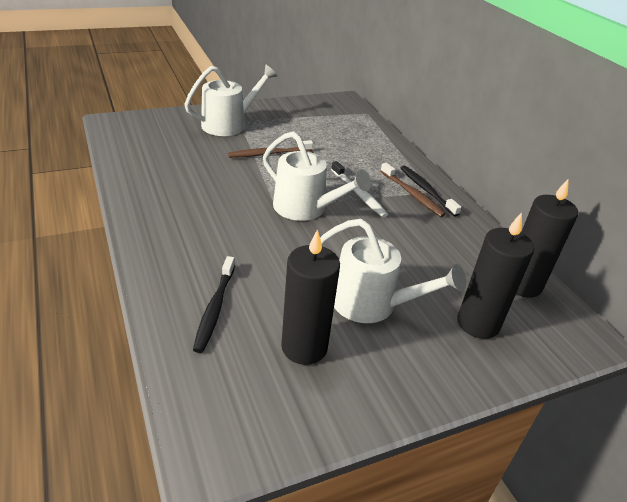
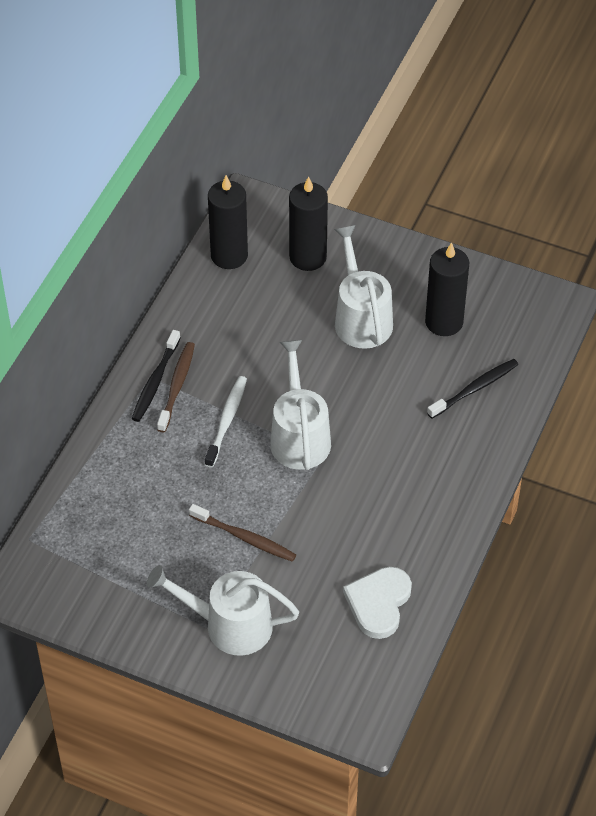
camera: 130 degrees left, 15 degrees up
(153, 161) = (378, 603): none -> white heart

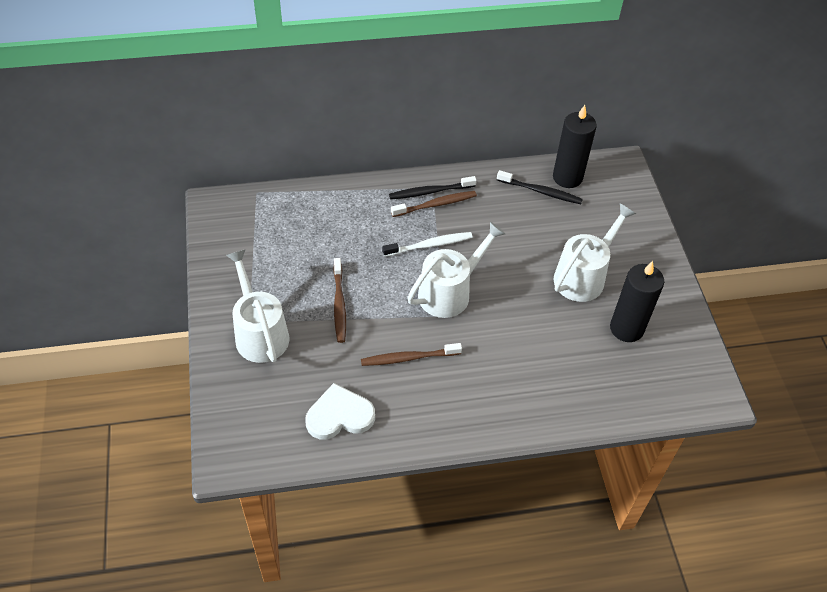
camera: 55 degrees right, 0 degrees up
(308, 257) = (607, 219): black candle -> none
(353, 512) = (408, 358): none -> brown toothbrush
(475, 389) = (583, 380): black toothbrush -> black toothbrush (541, 191)

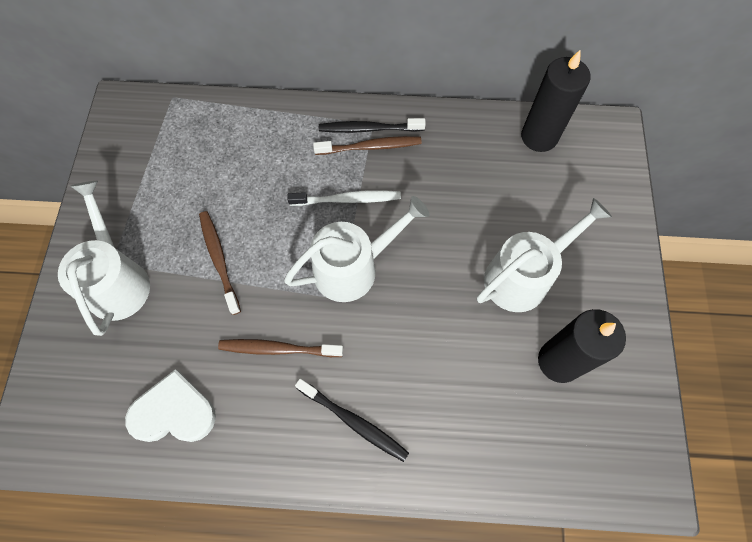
camera: 15 degrees right, 15 degrees up
(339, 304) = (219, 260): brown toothbrush -> brown toothbrush turned 150 degrees clockwise
(541, 191) = (501, 150): black toothbrush -> black toothbrush (354, 422)

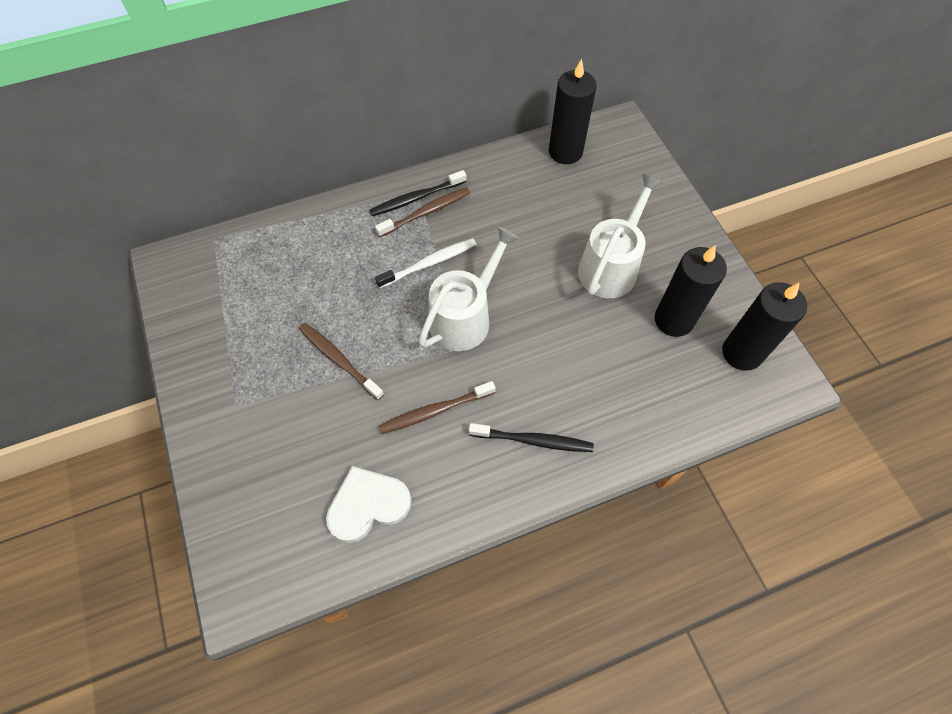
camera: 25 degrees left, 5 degrees down
(118, 280) = (250, 417): white watering can -> none
(613, 429) = (742, 353): none -> black candle

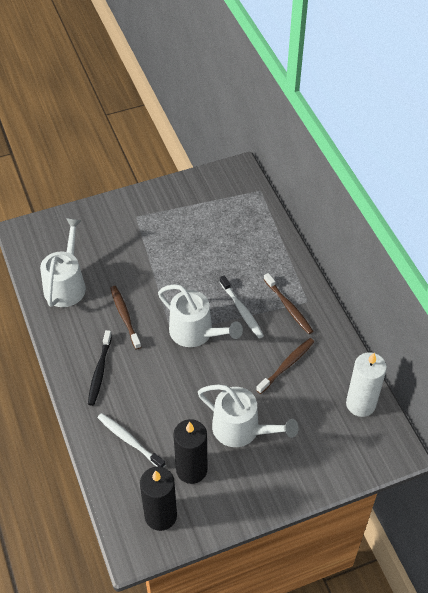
camera: 90 degrees right, 10 degrees down
(339, 360) = (164, 264): brown toothbrush -> brown toothbrush (287, 365)
(368, 505) = (66, 285): white heart -> white watering can
(416, 198) = (302, 301): black toothbrush -> none
(565, 152) = (360, 404): black candle -> white candle
(641, 394) = (129, 440): none -> white toothbrush

